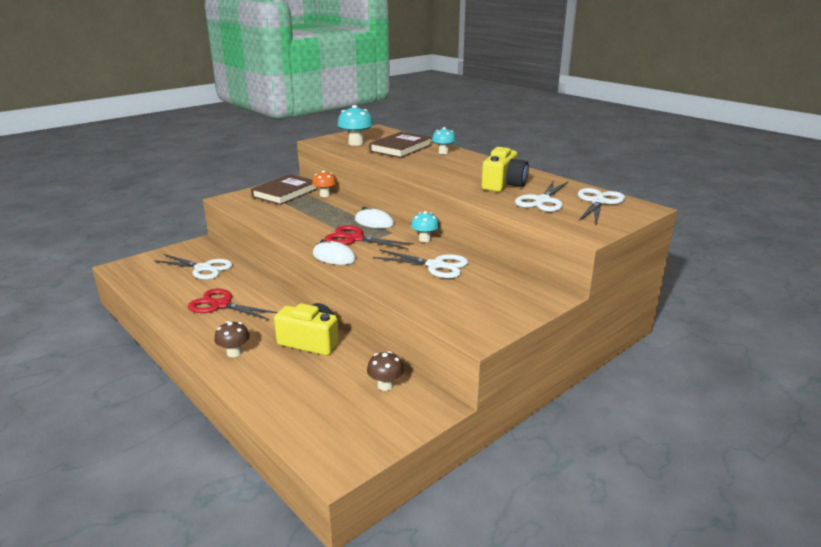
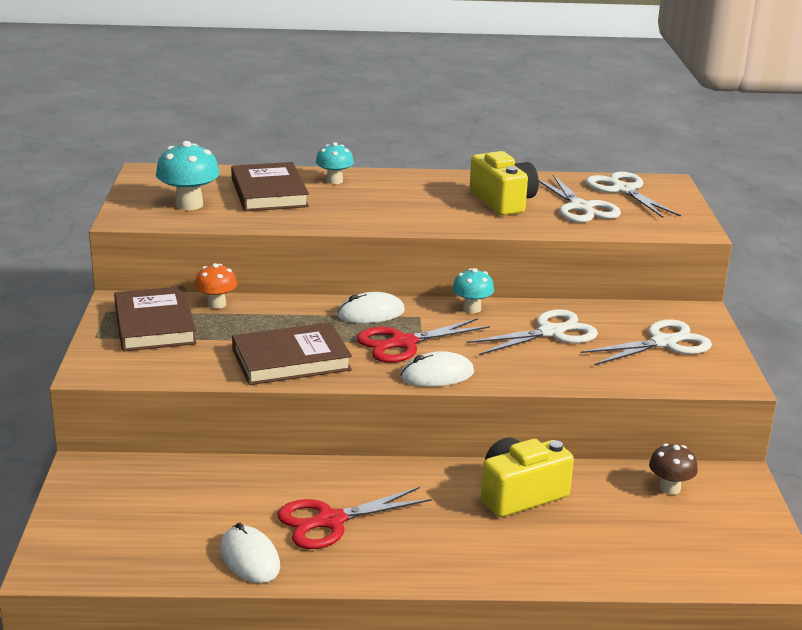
camera: 50 degrees left, 0 degrees up
(168, 300) = (250, 558): none -> white mouse
(203, 268) = (186, 496): white scissors -> white scissors (663, 343)
(234, 353) = (478, 555): brown mushroom -> none
(296, 225) = (291, 360): none -> brown book

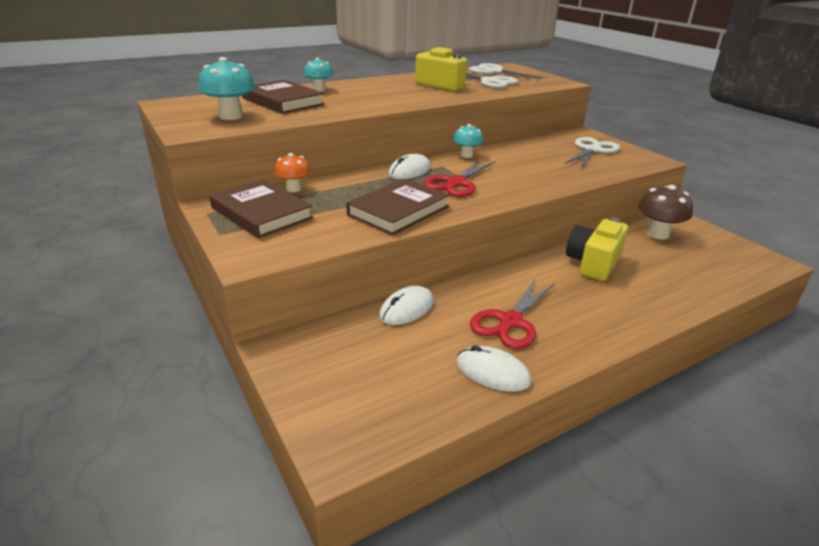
camera: 30 degrees left, 5 degrees up
(437, 375) = (505, 196): white mouse -> white mouse (406, 308)
(550, 333) = (529, 158): white scissors -> none
(670, 488) = (657, 234): brown mushroom -> brown mushroom, size x1.56

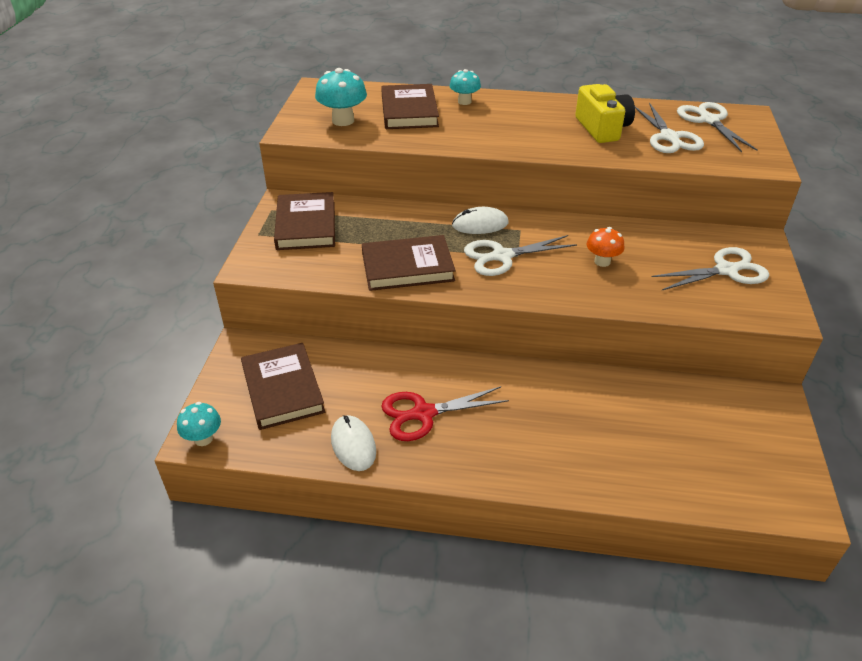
camera: 40 degrees right, 10 degrees up
(294, 189) = (358, 208): orange mushroom -> orange mushroom (602, 261)
(369, 364) = (282, 389): none -> brown book
(406, 308) = (361, 359): white mouse -> none
(456, 183) = (502, 256): red scissors -> white scissors
(466, 155) = (564, 224): turquoise mushroom -> turquoise mushroom (203, 438)
(593, 263) = (583, 400): yellow camera -> none
(657, 234) = (713, 405): brown mushroom -> none

